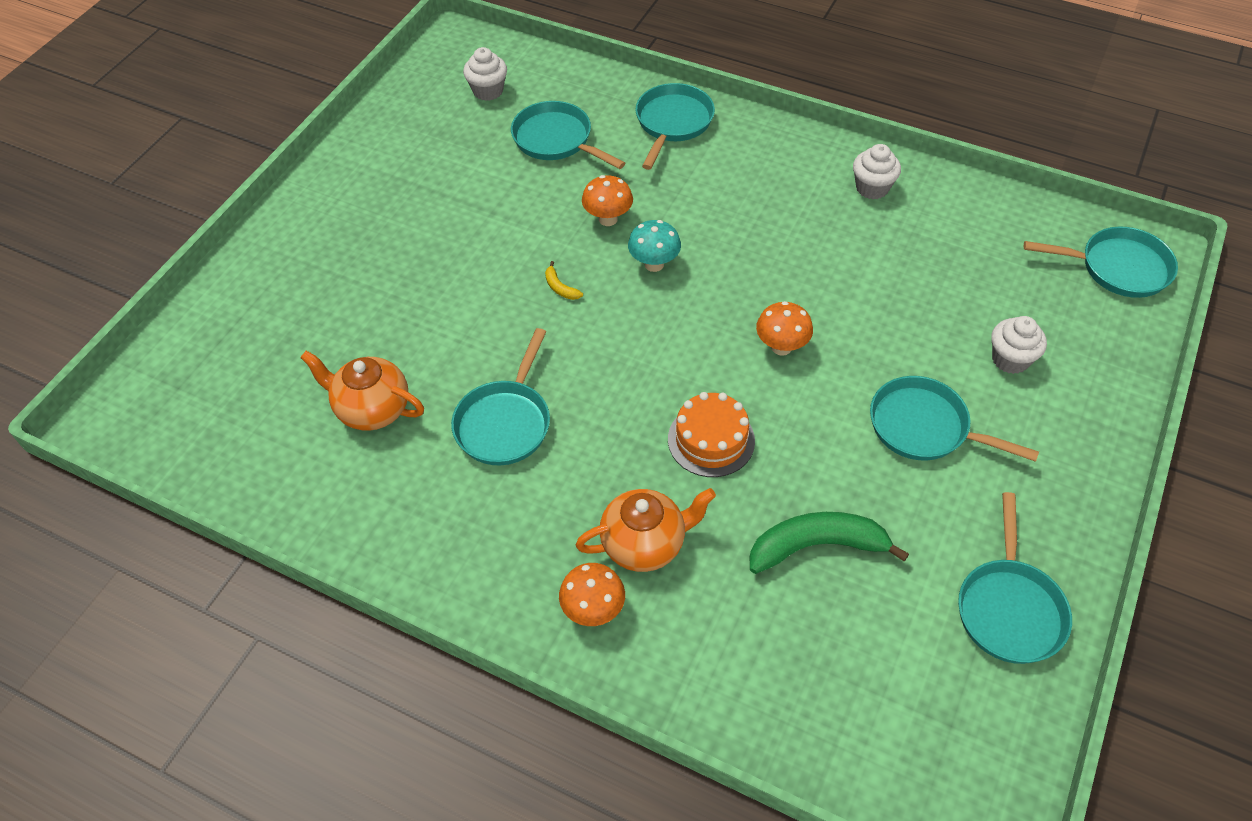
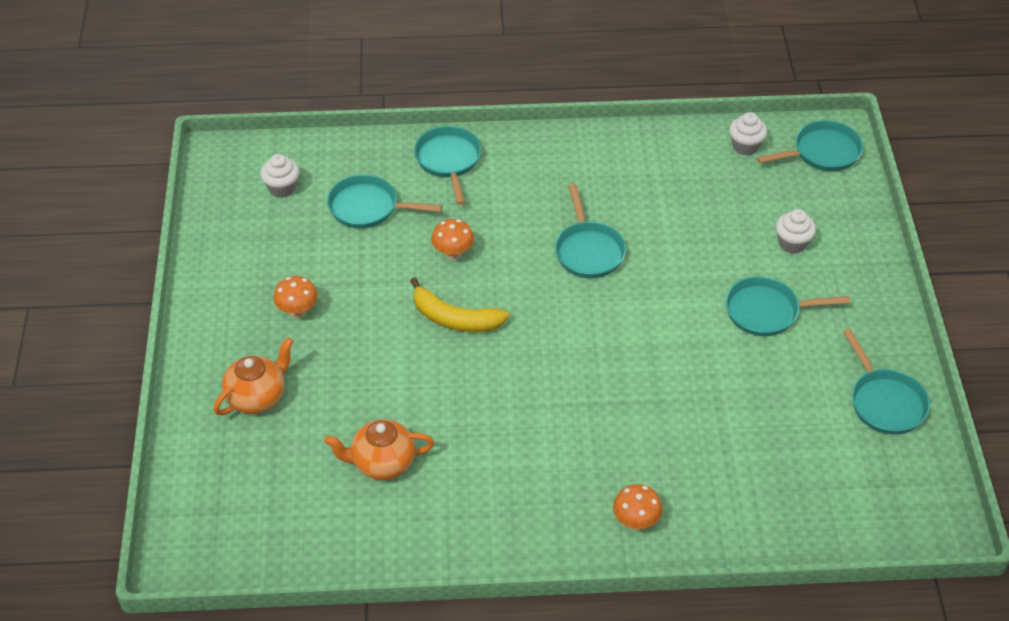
camera: 30 degrees left, 5 degrees down
(505, 422) = (486, 430): turquoise pan -> turquoise pan (588, 251)
(560, 288) = (455, 319): yellow banana -> yellow banana, size x2.35
(645, 544) = (639, 466): orange teapot -> orange teapot (257, 397)
(654, 264) = (511, 274): turquoise mushroom -> none
(711, 440) = (636, 379): orange cake -> none
(781, 347) = (640, 297): orange mushroom -> orange mushroom (297, 311)
(816, 546) = (748, 417): green banana -> none
(872, 188) = (627, 157): white cupcake -> white cupcake (745, 146)

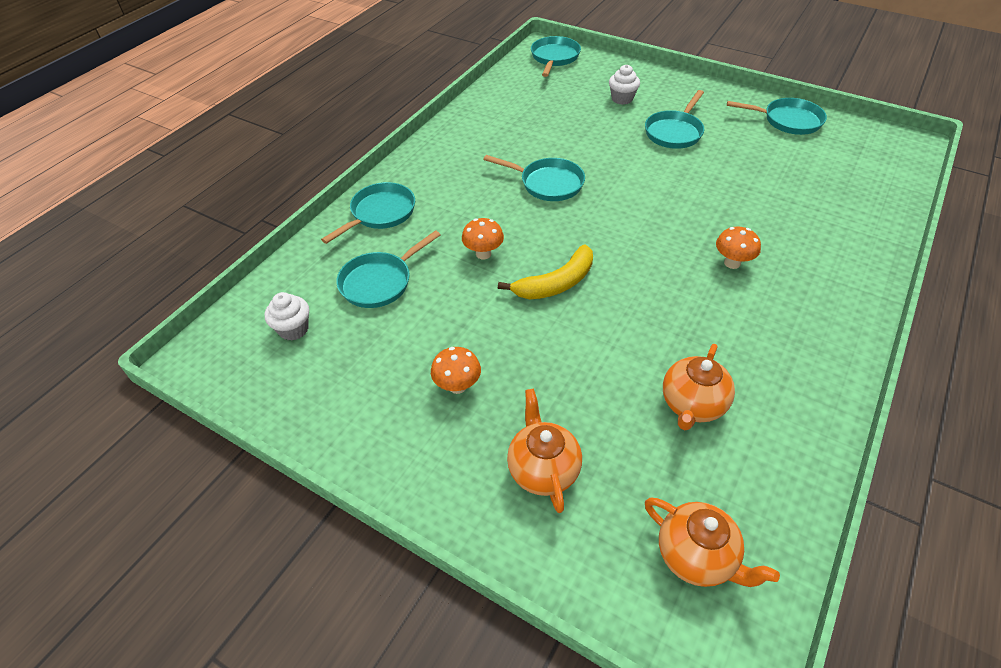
camera: 55 degrees left, 0 degrees up
(243, 514) = (697, 556): none -> orange teapot
(448, 161) = (380, 213): turquoise pan -> turquoise pan turned 105 degrees clockwise
(636, 522) = (842, 273): orange mushroom -> orange mushroom (732, 263)
(745, 146) = (518, 81): white cupcake -> none

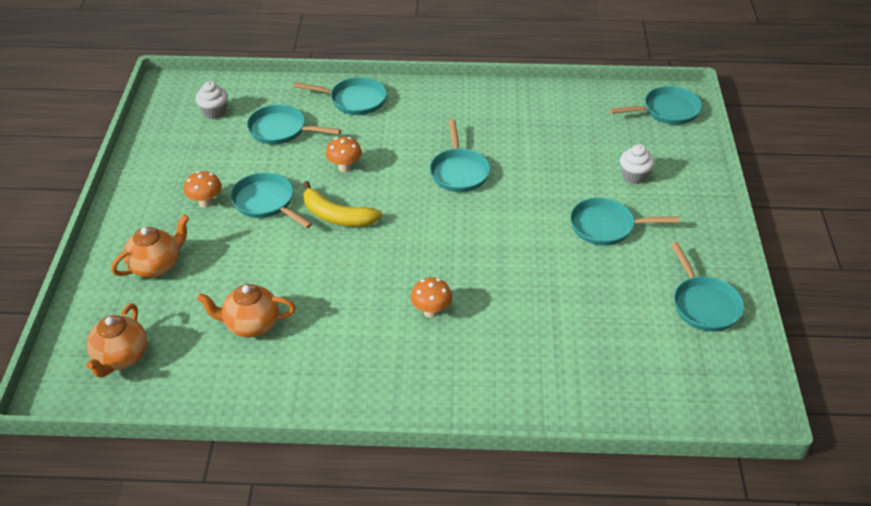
camera: 60 degrees right, 5 degrees down
(495, 331) = (266, 202): none -> turquoise pan

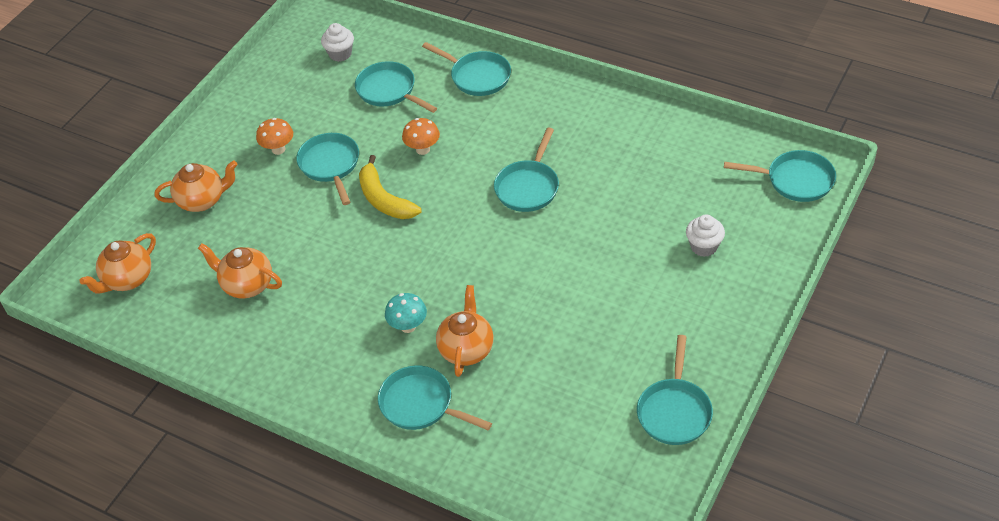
camera: 30 degrees right, 5 degrees up
(431, 311) = (408, 326): orange mushroom -> turquoise mushroom
(497, 313) = (466, 349): none -> orange teapot
(606, 226) = (634, 294): turquoise pan -> turquoise pan (421, 404)

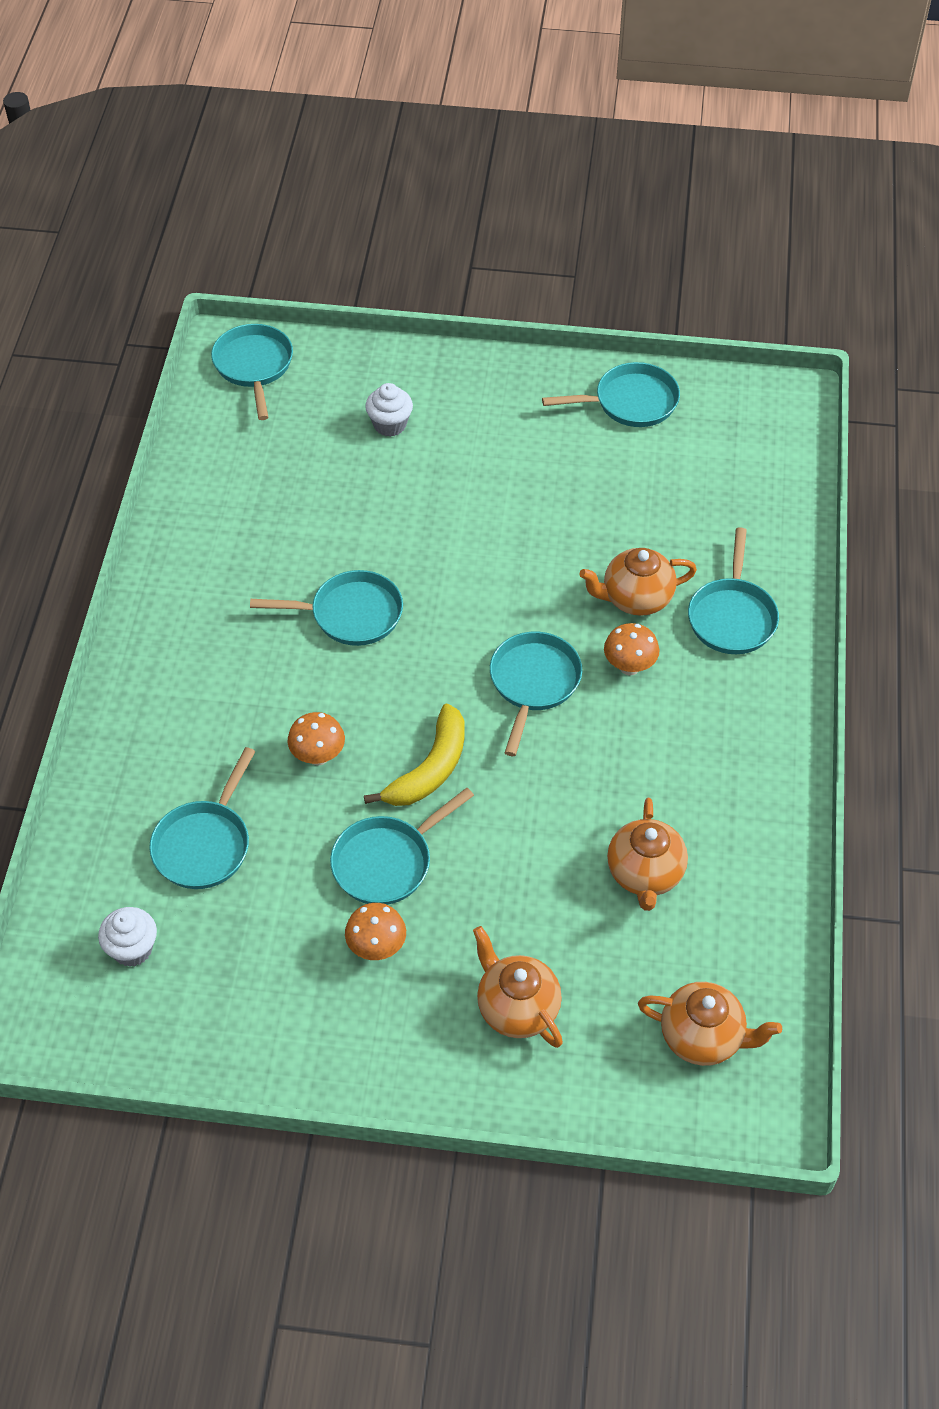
camera: 115 degrees left, 5 degrees up
(408, 326) = (629, 667): turquoise mushroom -> orange mushroom
(477, 76) = (144, 739): turquoise pan -> turquoise pan (533, 683)

